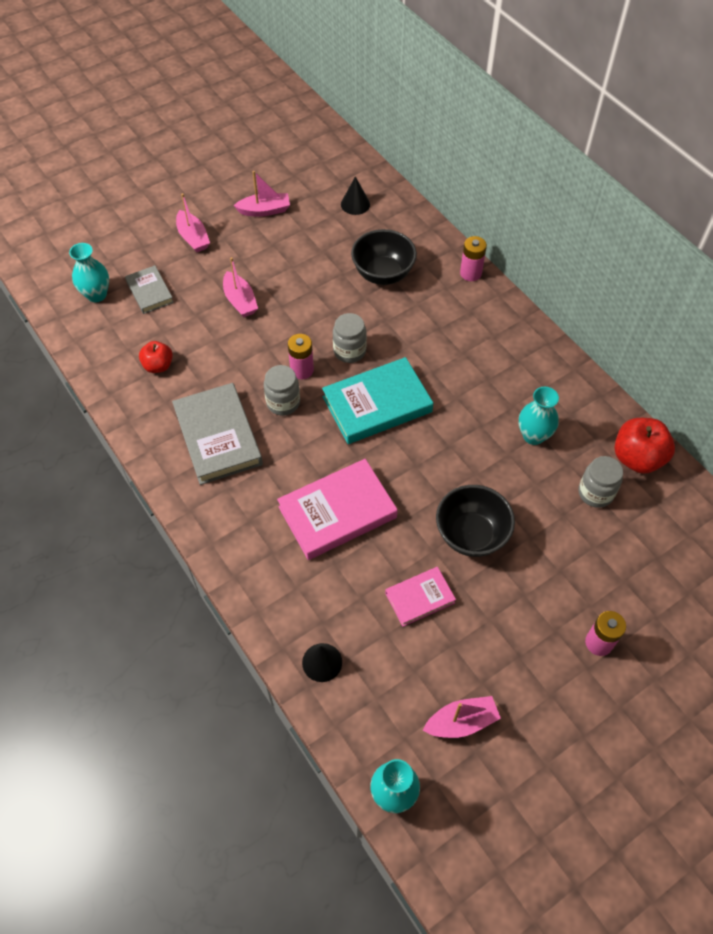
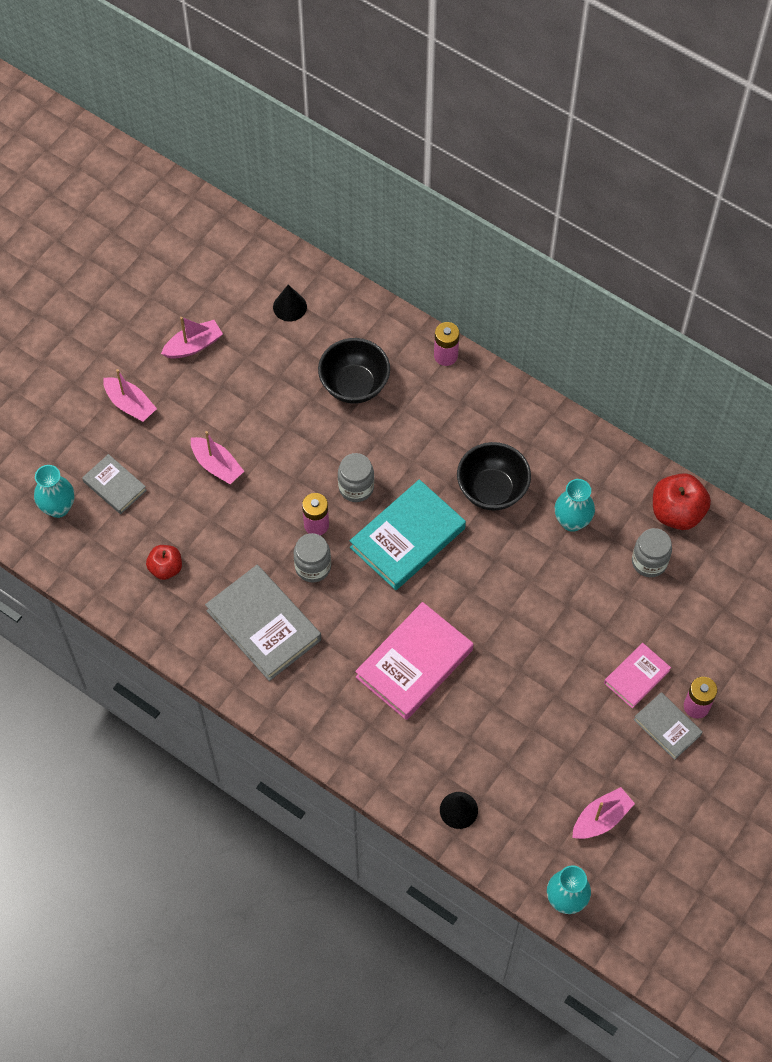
camera: 20 degrees left, 5 degrees up
(420, 598) = (523, 720): pink book -> pink book (636, 677)
(471, 535) = (548, 643): black bowl -> black bowl (492, 490)
(561, 653) = (667, 727): none -> grey book

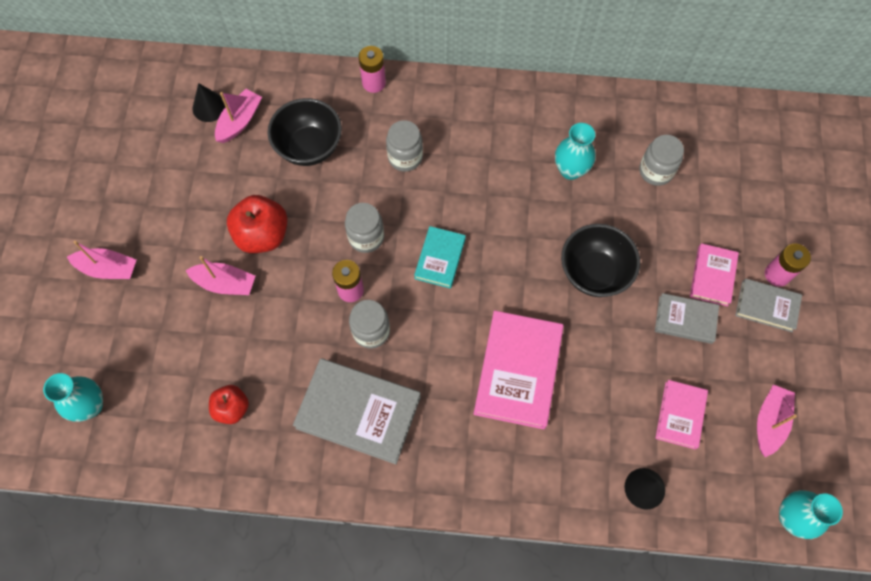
camera: 30 degrees left, 5 degrees up
(115, 486) = (136, 354): grey book -> grey book (685, 320)
(193, 345) = (139, 184): pink boat -> pink boat (240, 121)
(407, 538) = (440, 258): turquoise book -> turquoise book, size x0.56
(432, 436) = (405, 157): none -> grey jar
(492, 490) = (486, 178): black bowl -> black bowl (594, 273)
(528, 771) = (680, 415): none -> pink book
(677, 512) = (650, 118): red apple -> red apple (262, 235)

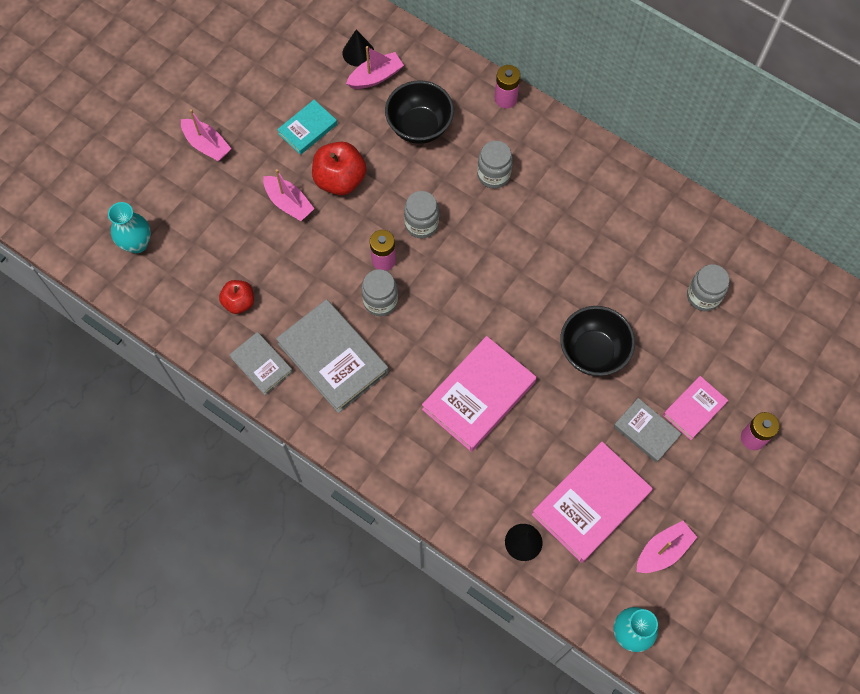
camera: 30 degrees right, 0 degrees up
(440, 258) = (471, 273): turquoise book -> turquoise book (307, 129)
(570, 170) = (628, 257): turquoise vase -> none
(680, 415) = (590, 503): pink book -> pink book, size x1.79
(766, 306) = (725, 459): grey book -> grey book (261, 364)

